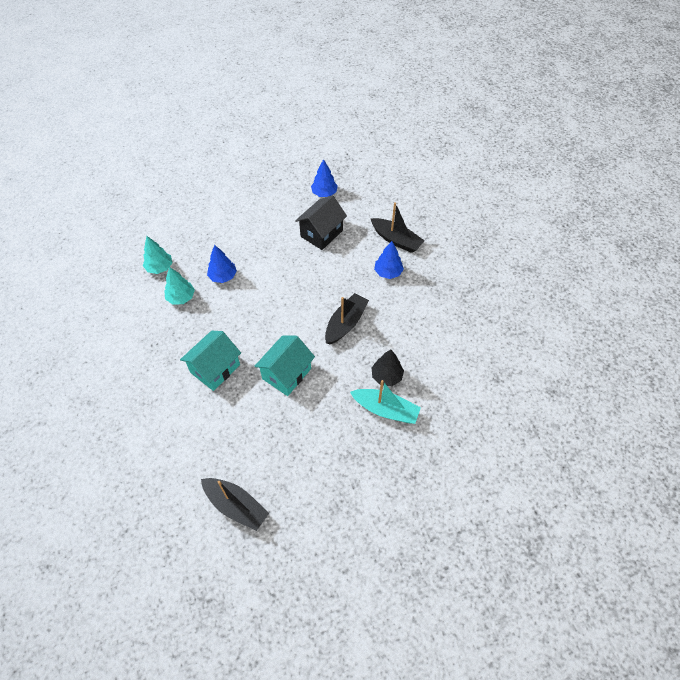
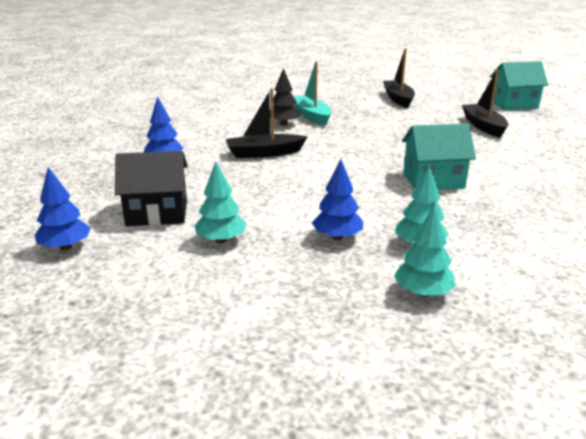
camera: 135 degrees left, 30 degrees down
(270, 239) = (221, 240): none -> turquoise tree
(286, 374) = (364, 153): turquoise house -> turquoise house (513, 104)
(396, 240) = (106, 172): black boat -> black boat (398, 99)

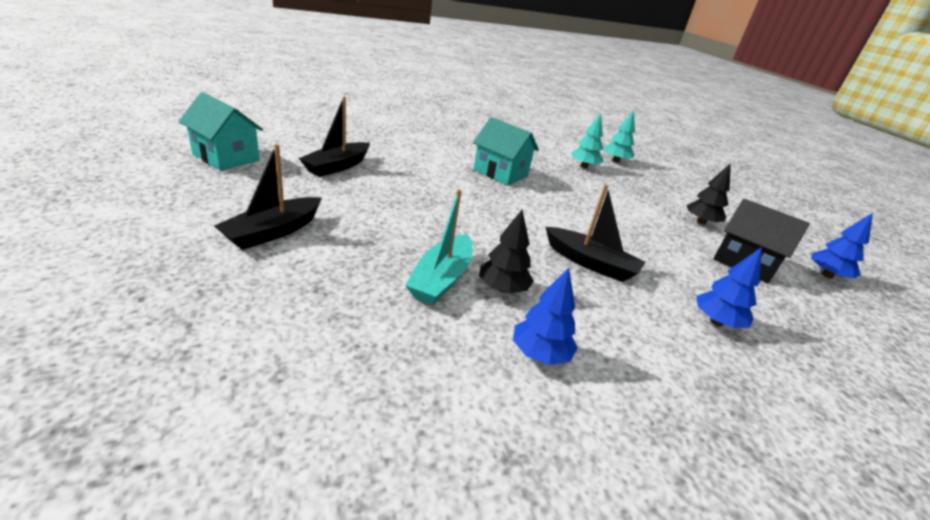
camera: 140 degrees left, 5 degrees up
(221, 240) = (701, 222): turquoise tree -> black tree
(337, 237) = (623, 188): blue tree -> blue tree (540, 354)

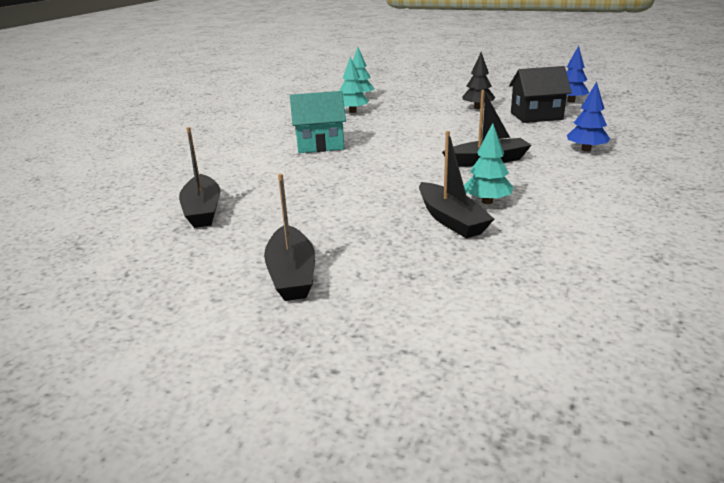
camera: 40 degrees left, 5 degrees down
(226, 157) = (87, 266): turquoise house -> none
(441, 279) = (451, 220): turquoise boat -> black boat
(502, 289) = (487, 202): black tree -> turquoise tree
(540, 354) = (570, 215): blue tree -> none

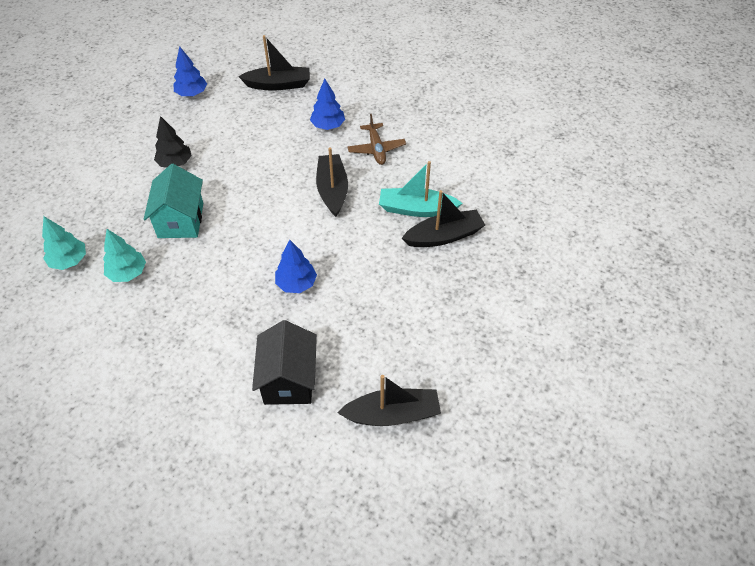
camera: 85 degrees left, 25 degrees up
(292, 274) = (517, 340): black boat -> black boat (278, 85)
(320, 145) = (239, 312): turquoise house -> turquoise house (181, 220)
(356, 159) = (296, 284): none -> blue tree
(487, 202) = (416, 209): turquoise tree -> turquoise boat
(536, 116) = (226, 129): black house -> black house (289, 379)
(572, 174) = (376, 149): none -> brown plane

